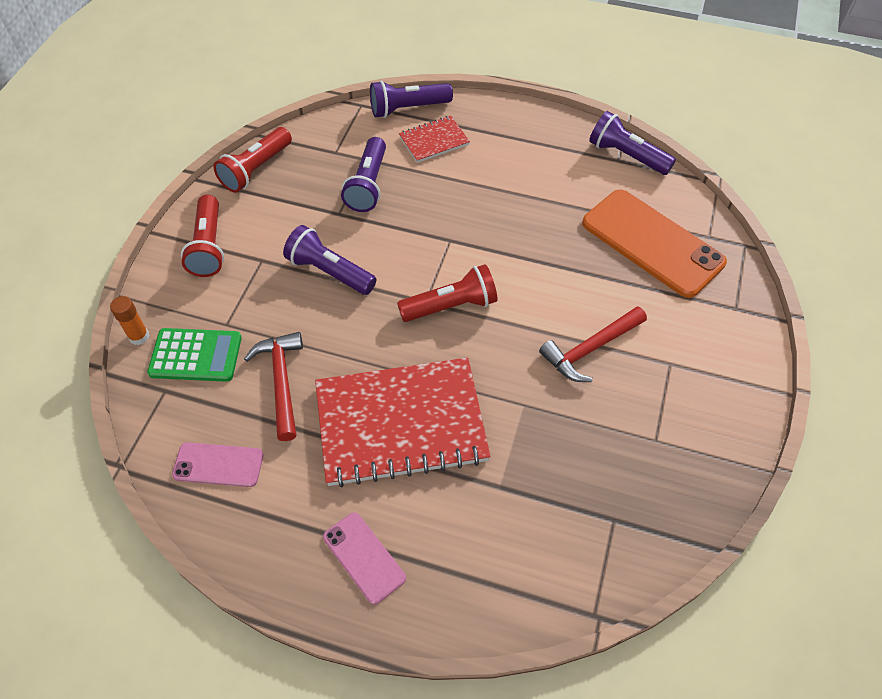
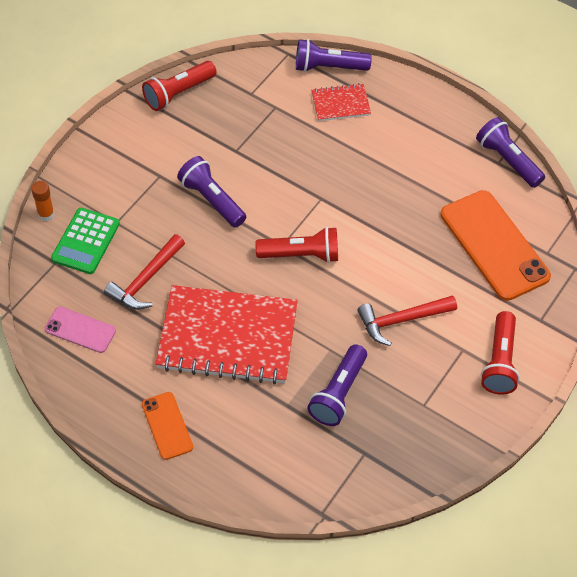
camera: 15 degrees right, 0 degrees up
(195, 355) = (85, 241): green calculator -> green calculator turned 90 degrees clockwise
(209, 246) = (120, 153): red flashlight -> red flashlight (499, 361)
(281, 382) = (146, 280): red hammer -> red hammer turned 150 degrees counterclockwise
(364, 557) = (167, 426): pink phone -> orange phone
(368, 185) = (269, 131): purple flashlight -> purple flashlight (338, 393)

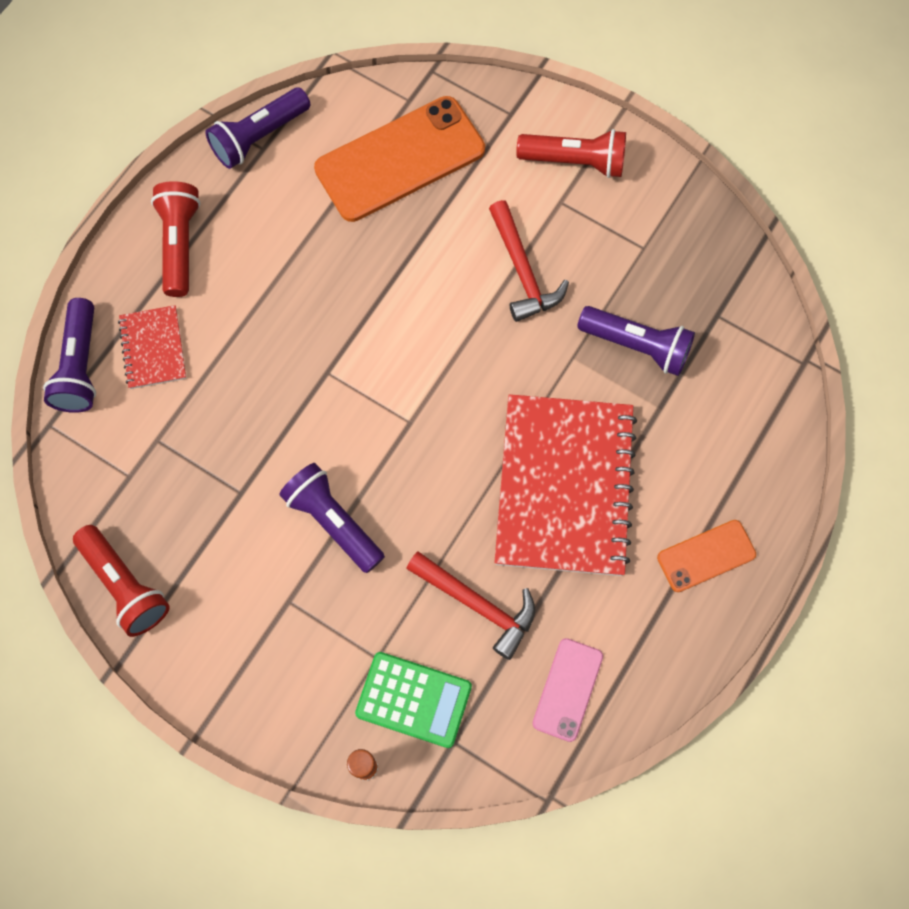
camera: 90 degrees left, 15 degrees up
(211, 200) = (333, 522): purple flashlight -> purple flashlight turned 90 degrees clockwise
(301, 254) = (425, 396): red flashlight -> red flashlight (180, 244)

